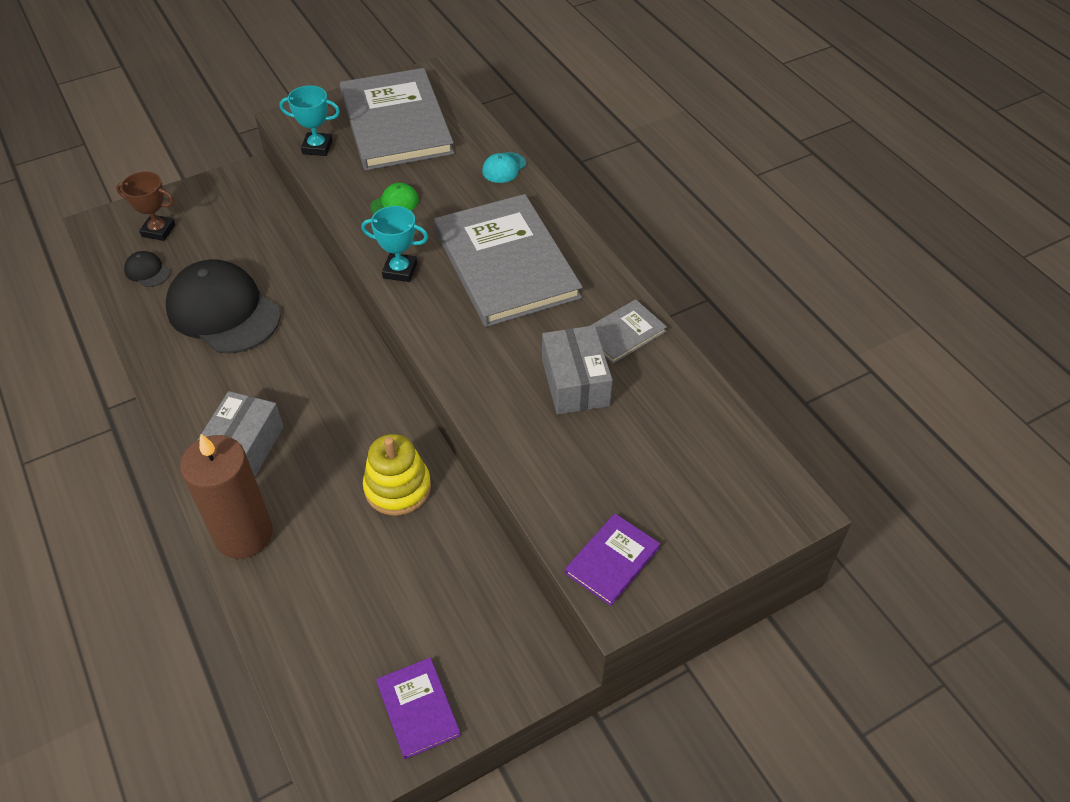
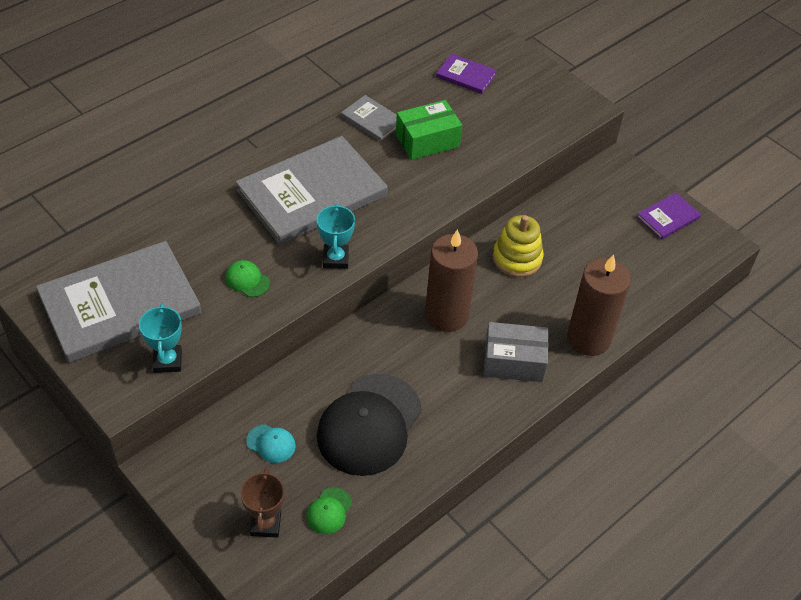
camera: 105 degrees left, 0 degrees up
(147, 271) = (329, 511): black cap -> green cap
(335, 398) = (446, 315): none -> brown candle
(504, 168) = (184, 211): turquoise cap -> turquoise cap (271, 443)
(575, 382) = (427, 140): grey box -> green box
(612, 560) = (563, 111): purple book -> purple book (466, 75)

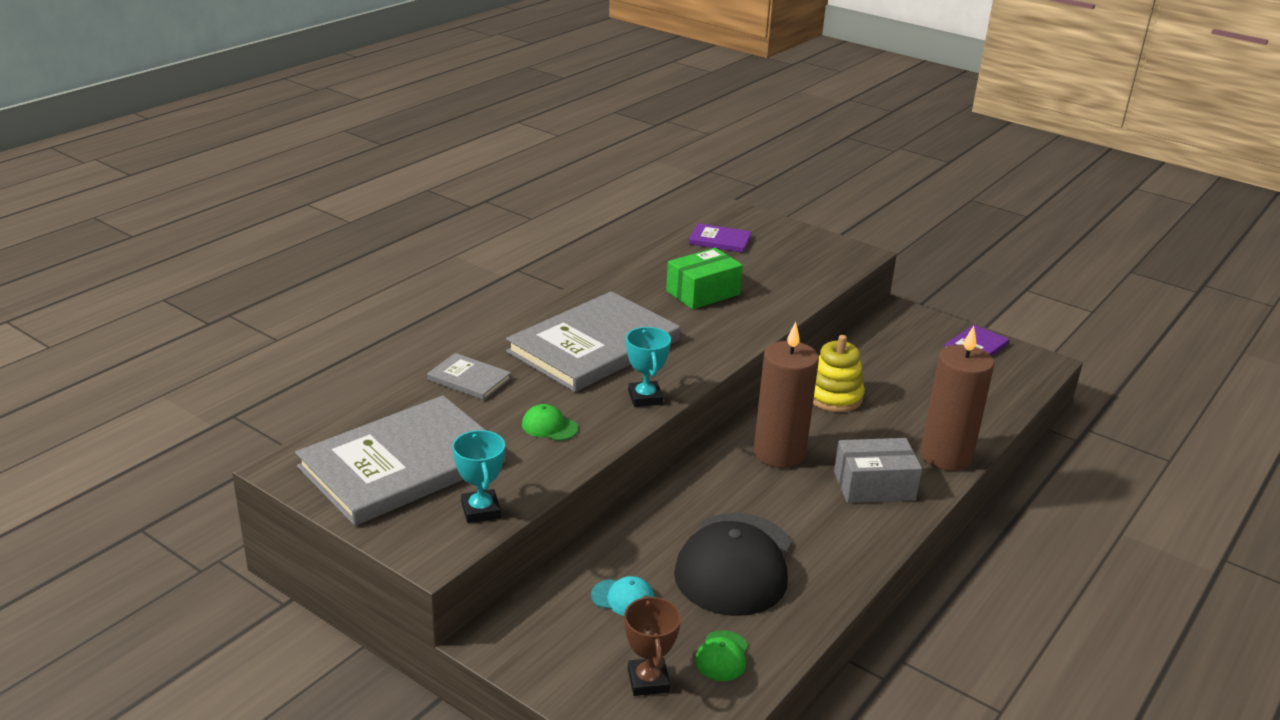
camera: 10 degrees left, 20 degrees down
(372, 120) = (635, 282): grey book -> grey book (469, 379)

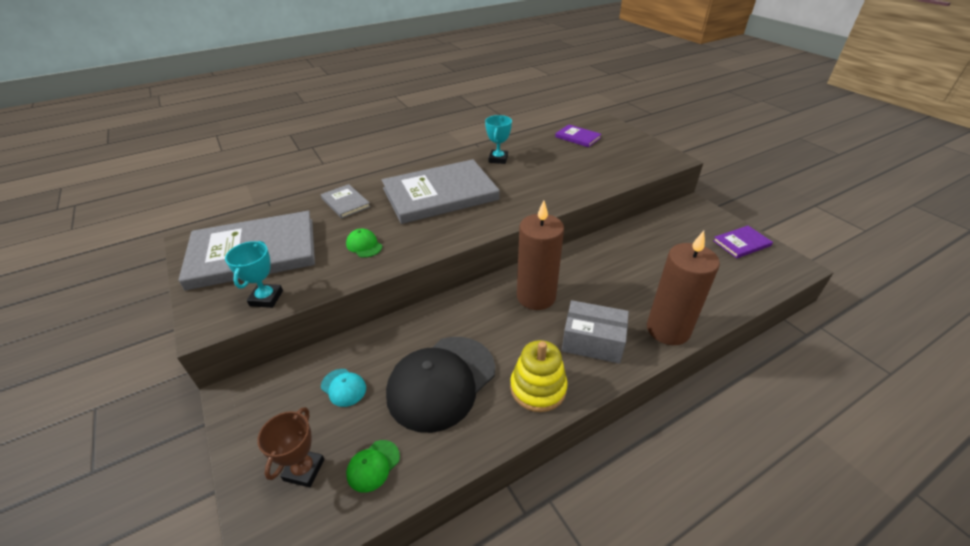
camera: 25 degrees right, 10 degrees up
(645, 398) = (443, 237): turquoise trophy -> turquoise trophy (498, 159)
(703, 293) = (540, 170): green box -> none
(834, 396) = (605, 260): yellow stacking toy -> yellow stacking toy (538, 388)

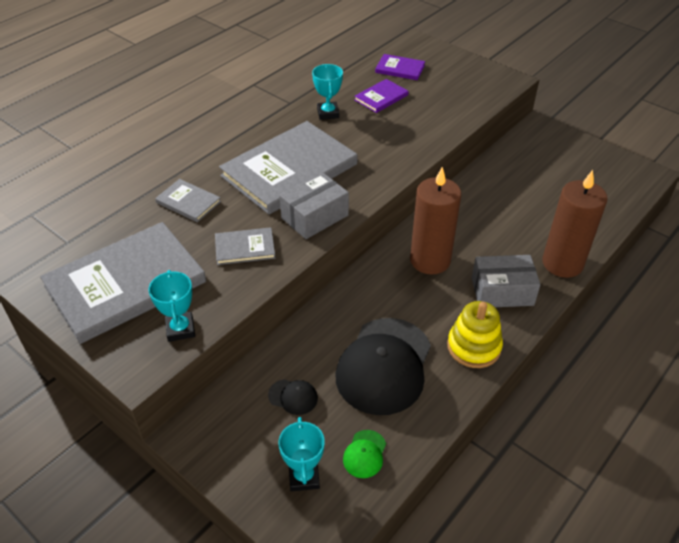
camera: 20 degrees left, 5 degrees up
(304, 470) = (304, 477): brown trophy -> turquoise trophy
(343, 387) = (293, 397): turquoise cap -> black cap
(364, 245) = (245, 248): green cap -> grey book
(437, 233) = (314, 217): none -> grey box
(741, 243) = (596, 160): purple book -> purple book (381, 97)

